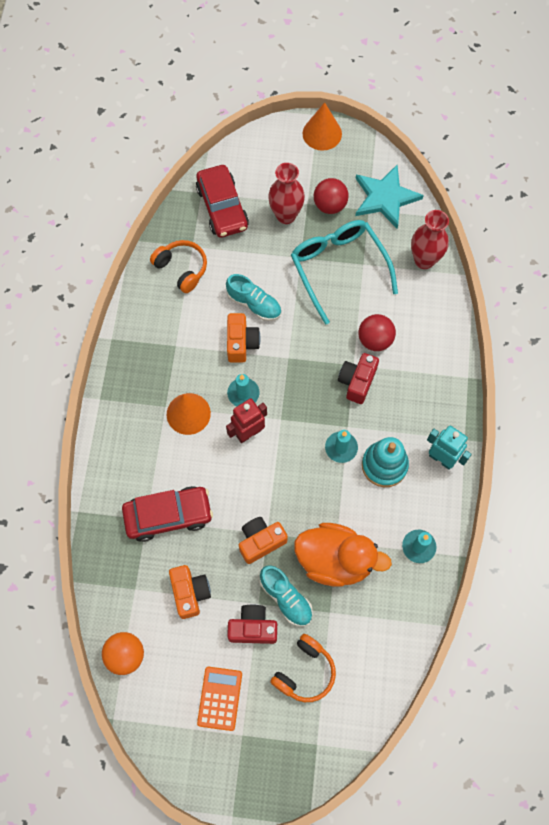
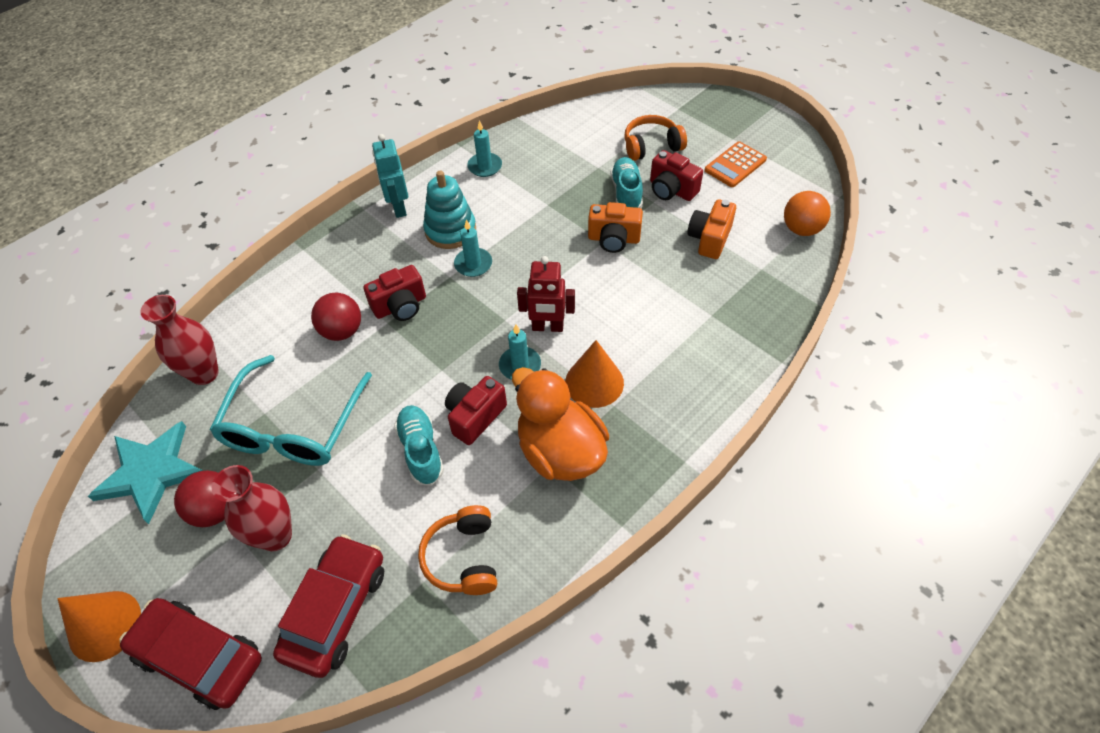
camera: 140 degrees left, 15 degrees down
(168, 515) = (686, 306): red car -> red car (199, 657)
(241, 343) = (475, 417): orange camera -> red camera
(335, 560) = (561, 194): orange duck -> orange duck (560, 451)

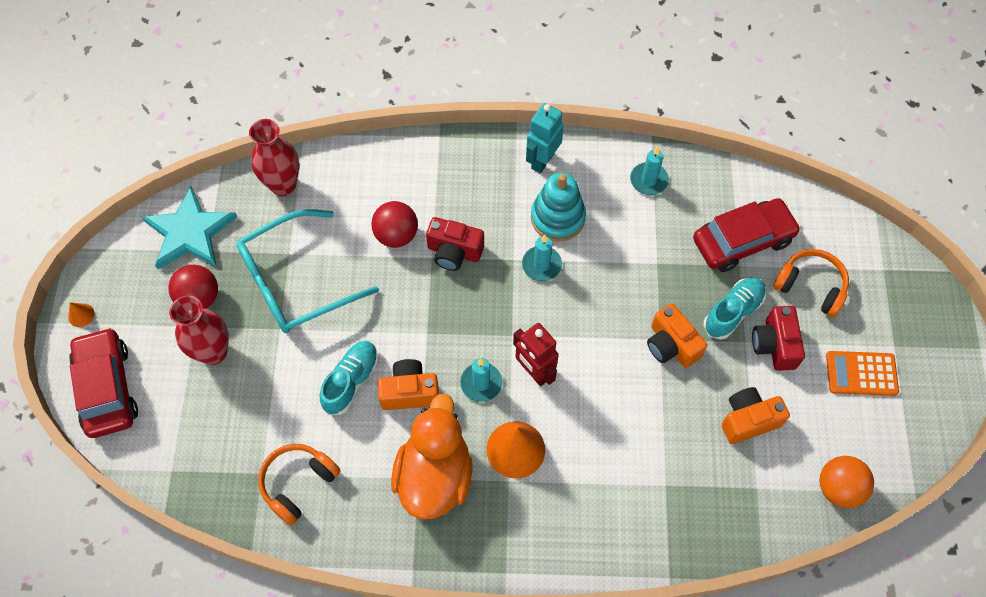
camera: 45 degrees right, 10 degrees up
(104, 625) = (81, 315): orange cone -> orange cone, size x0.46
(336, 610) = (198, 438): red car -> red car (742, 240)
(475, 417) = (409, 392): red camera -> orange camera

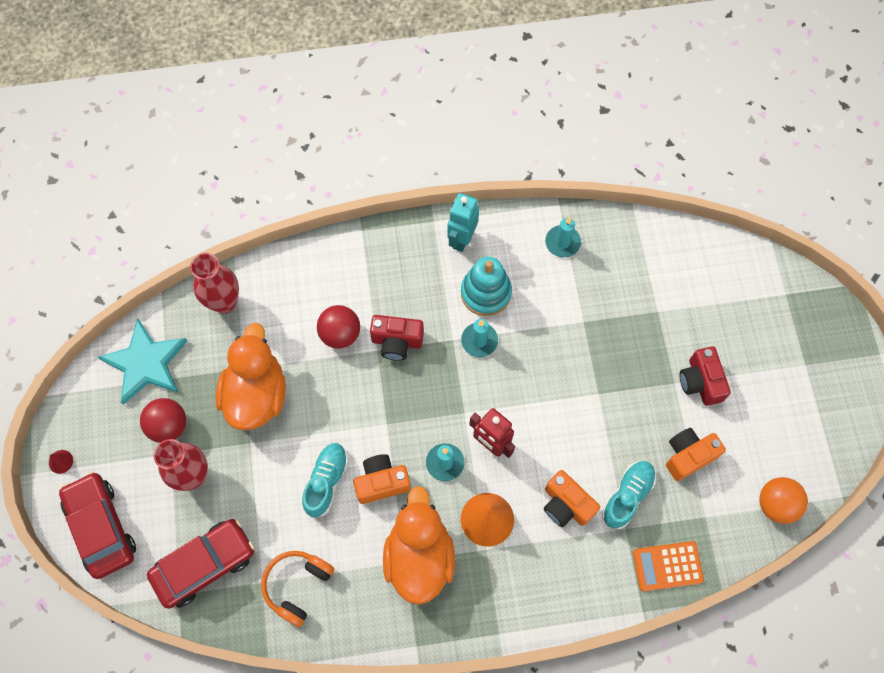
camera: 10 degrees left, 5 degrees up
(81, 315) = (60, 461): orange cone -> red cone
(296, 281) = (256, 394): turquoise glasses -> orange duck
(671, 345) = (609, 397): orange camera -> orange camera (566, 504)
(733, 312) = (659, 357): turquoise shoe -> turquoise shoe (627, 496)
(742, 240) = (656, 287): red car -> red car (204, 564)
(810, 286) = (724, 321): orange headphones -> none
(861, 373) = (780, 395): orange calculator -> orange calculator (667, 566)

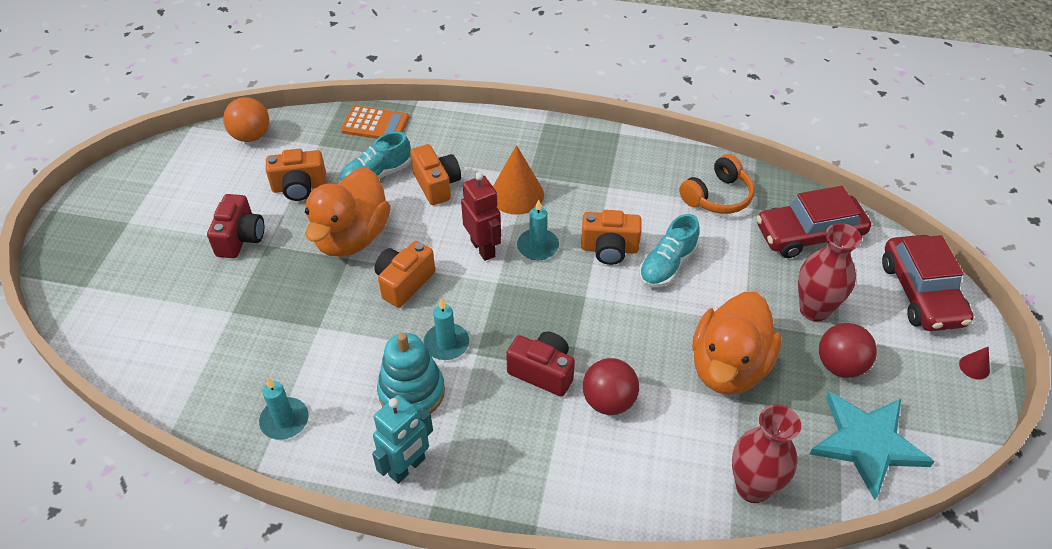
camera: 160 degrees left, 20 degrees down
(419, 556) = (593, 186): orange duck -> orange duck (352, 237)
(539, 385) = (404, 283): none -> orange camera

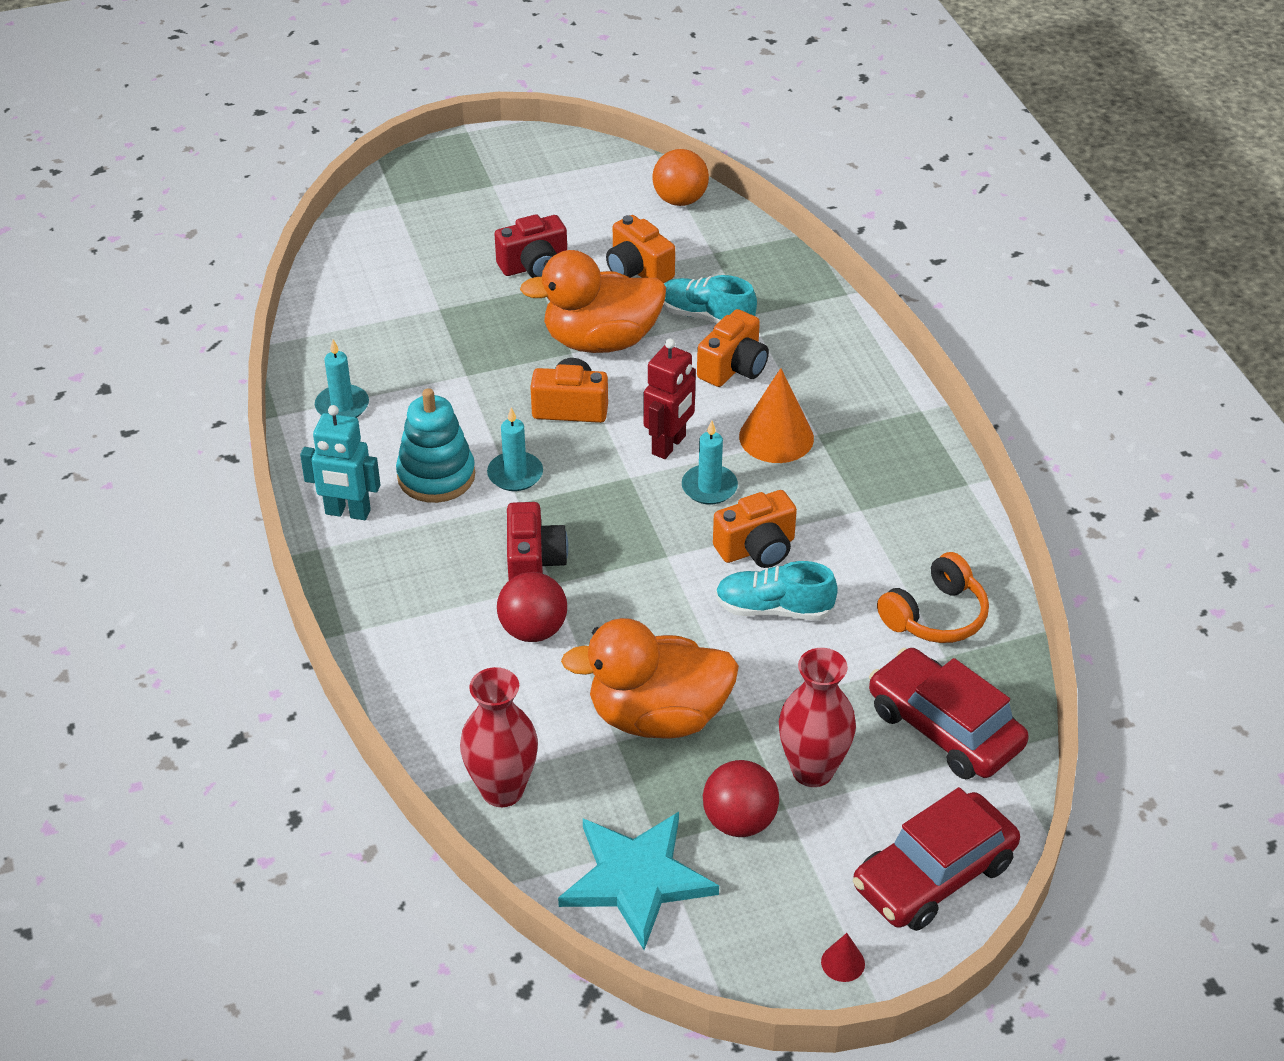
camera: 60 degrees right, 5 degrees down
(375, 124) = (784, 278): orange calculator -> none
(609, 249) = (757, 548): orange camera -> orange camera turned 90 degrees counterclockwise
(717, 196) = (935, 615): orange headphones -> orange headphones turned 60 degrees counterclockwise

